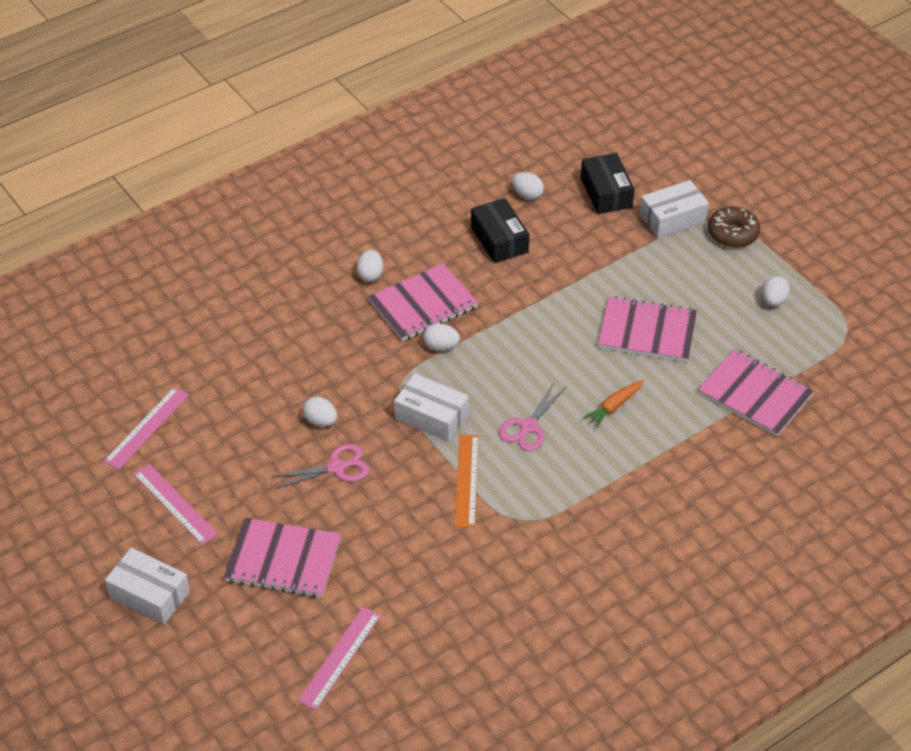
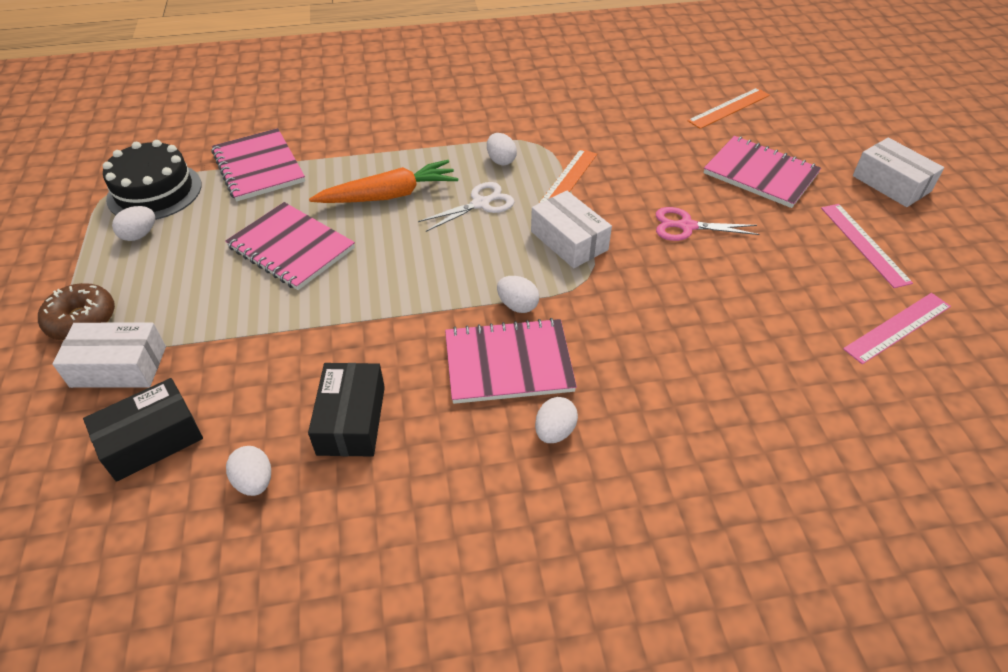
camera: 155 degrees left, 0 degrees up
(320, 421) = (689, 272): white egg -> white egg (501, 160)
(339, 657) = (729, 108): pink ruler -> orange ruler
(528, 427) = (480, 204): pink scissors -> white scissors
(606, 192) = (151, 440): black box -> black box turned 45 degrees clockwise
(614, 407) = (388, 195): orange carrot -> orange carrot, size x1.78
(811, 339) = (154, 191): none -> black cake

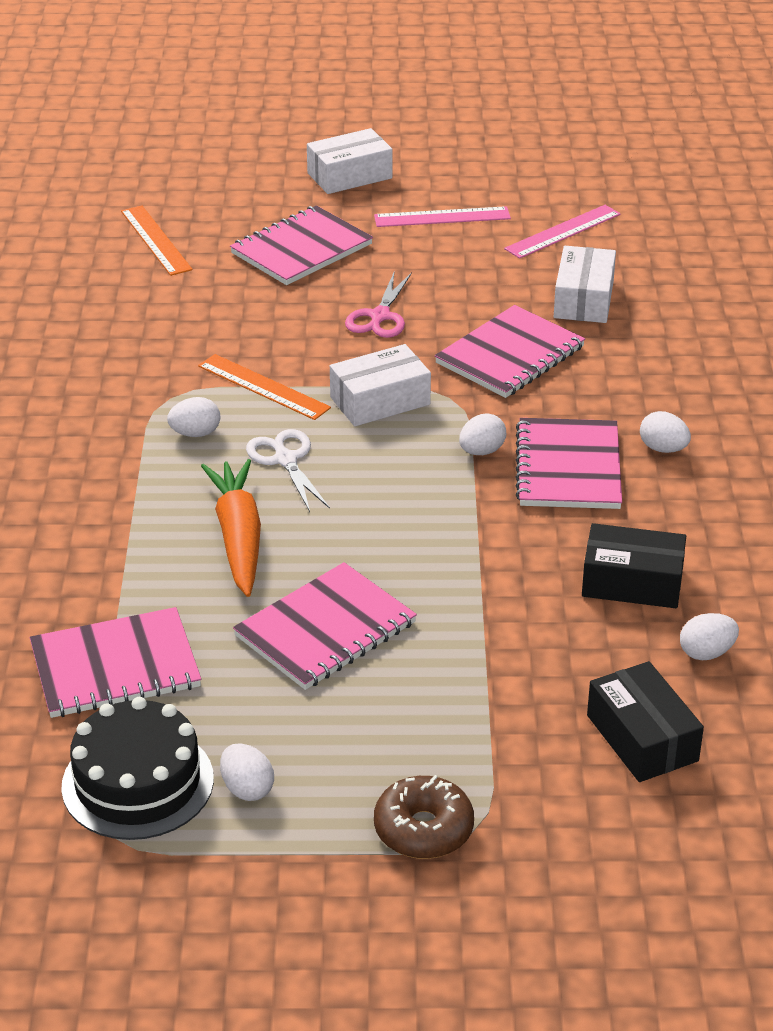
camera: 80 degrees left, 10 degrees down
(119, 366) = (520, 780): white box -> white box (583, 299)
(665, 309) = (510, 355): none -> pink notebook
(897, 327) = (563, 231): pink ruler -> pink ruler turned 75 degrees clockwise

